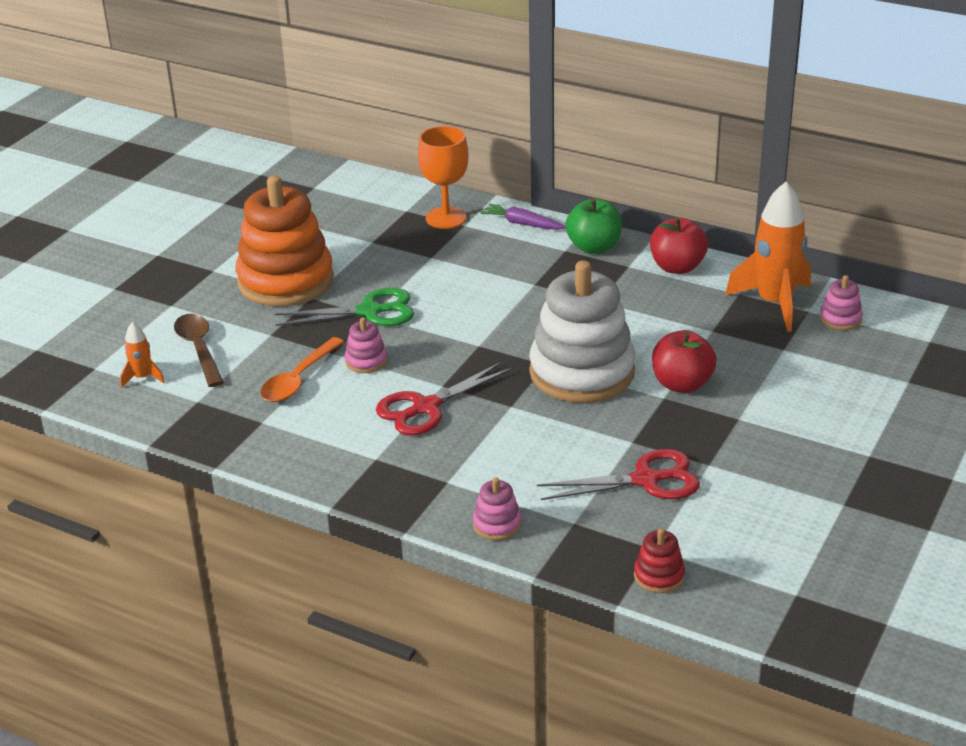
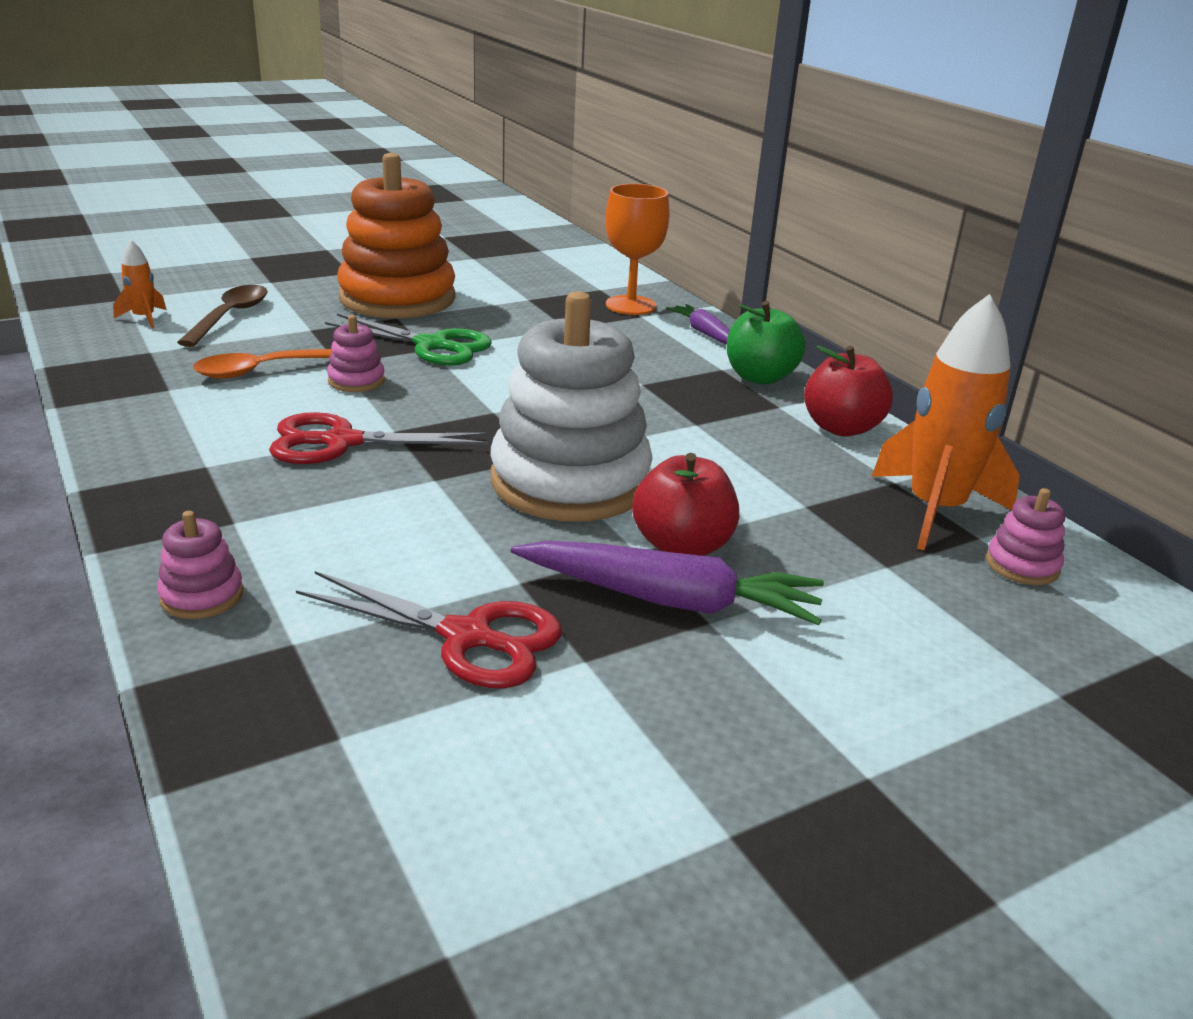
camera: 30 degrees right, 5 degrees down
(659, 576) = (283, 783): red stacking toy -> none
(710, 416) = (669, 600): none -> purple carrot

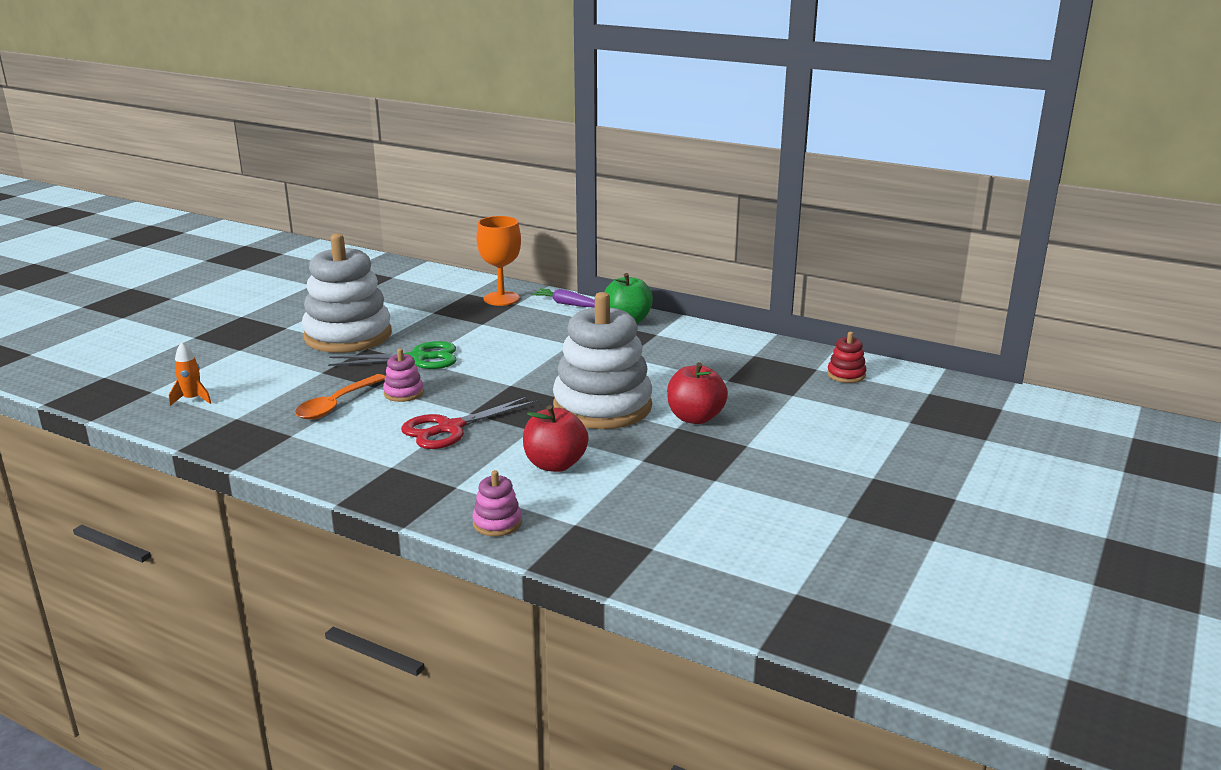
camera: 30 degrees left, 5 degrees down
(229, 317) = (253, 380): brown spoon -> none
(397, 298) = (348, 336): orange stacking toy -> white stacking toy
(467, 637) = (651, 490): red scissors -> none
(669, 600) = (719, 442): purple carrot -> none
(841, 428) = (700, 336): red apple -> red apple (555, 464)
(935, 510) = (786, 362): orange rocket -> none
(1022, 565) = (846, 375): pink stacking toy -> red stacking toy

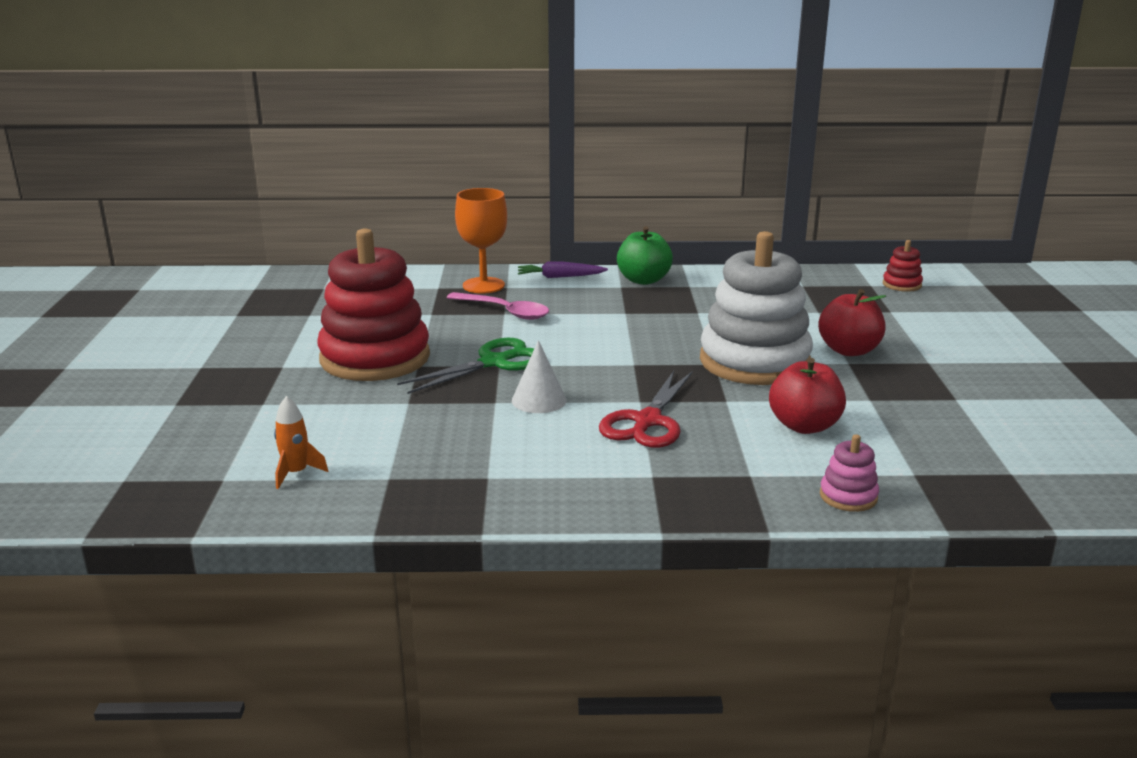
camera: 30 degrees left, 0 degrees up
(337, 404) = (484, 431): orange spoon -> none
(348, 336) = (375, 358): white stacking toy -> red stacking toy
(403, 393) = (539, 400): pink stacking toy -> white cone
(484, 322) = (504, 311): none -> pink spoon

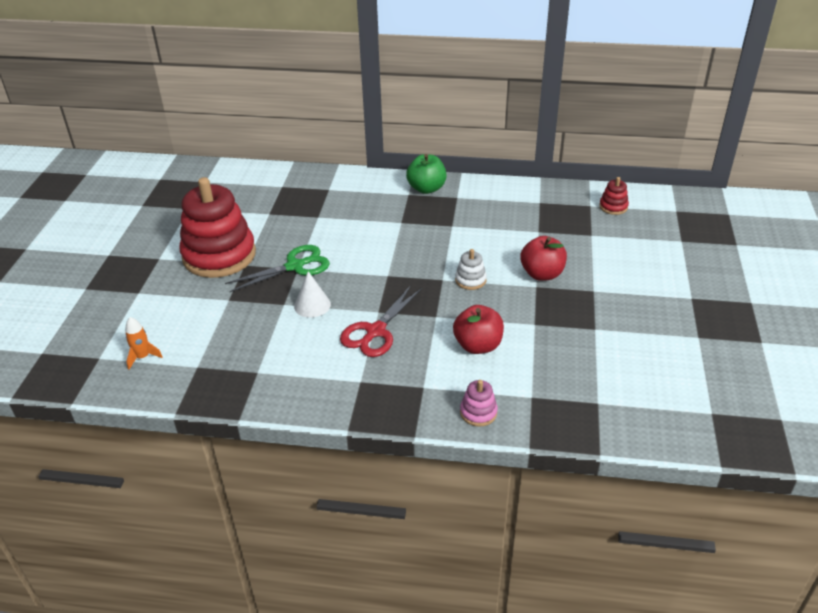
camera: 10 degrees right, 15 degrees up
(483, 285) = (313, 186): orange goblet -> none
(504, 311) = (318, 215): pink spoon -> none
(560, 277) = (369, 181): purple carrot -> none
(754, 362) = (470, 280): white stacking toy -> white stacking toy, size x0.41

